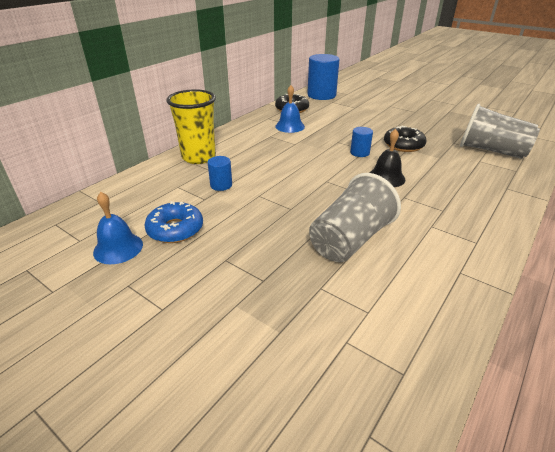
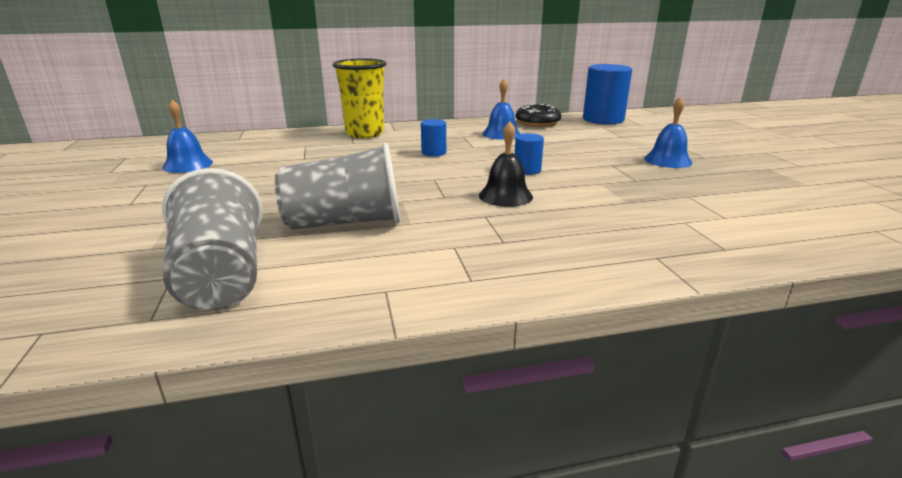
camera: 40 degrees right, 10 degrees down
(175, 229) = (241, 167): blue donut -> none
(221, 185) = (337, 154): blue cylinder -> blue cylinder (433, 153)
(403, 145) = (602, 179): black donut -> none
(405, 119) = (667, 160): none -> blue bell
(491, 151) = (734, 219): grey cup -> grey cup (221, 276)

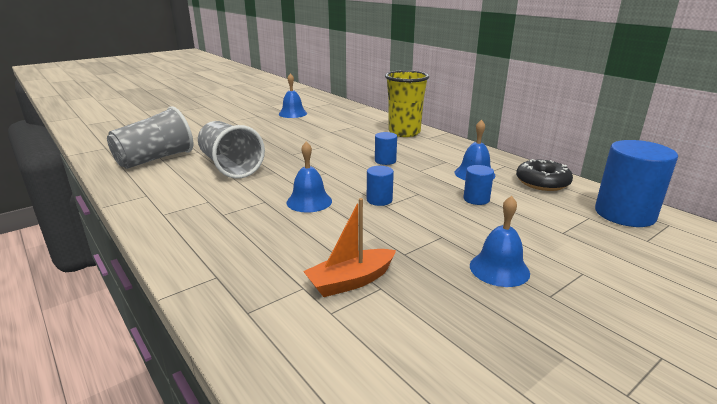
camera: 65 degrees right, 0 degrees up
(505, 196) = (309, 201): black bell -> blue bell
(552, 143) = (476, 199): none -> blue cylinder
(677, 203) = (350, 281): none -> orange boat

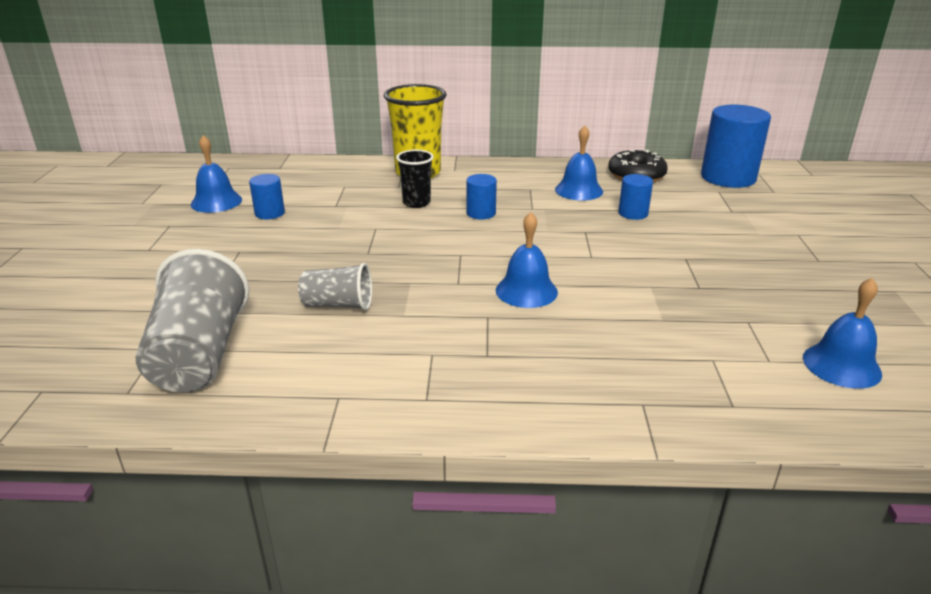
camera: 50 degrees left, 5 degrees up
(230, 166) = (338, 305): grey cup -> grey cup, size x0.56
(350, 281) = (724, 331): orange boat -> none
(367, 144) = (416, 203): none -> black cup
(379, 200) = (575, 254): blue cylinder -> blue cylinder (269, 213)
(499, 269) = (764, 260): blue bell -> blue bell (841, 365)

